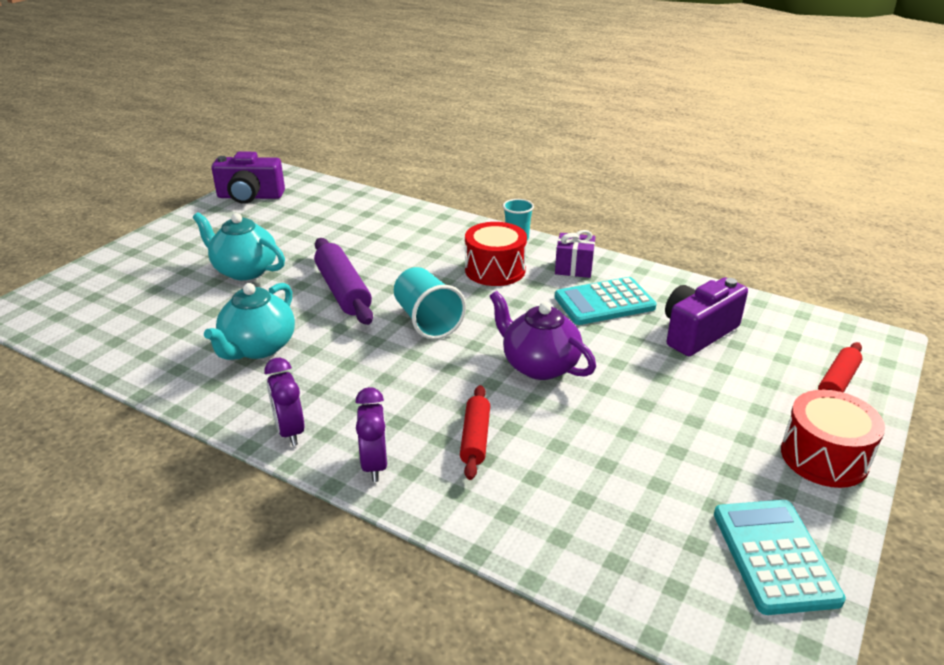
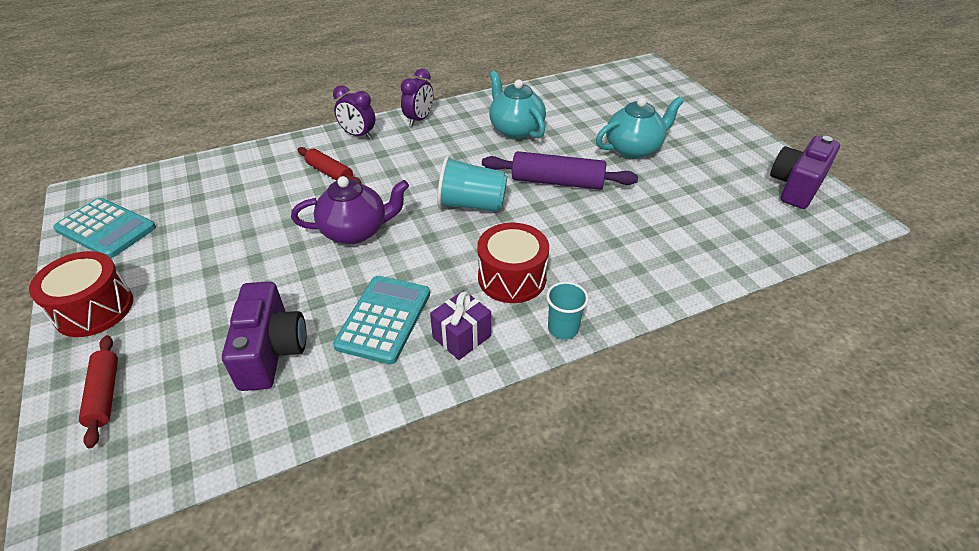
camera: 125 degrees right, 10 degrees up
(290, 431) = (419, 119): purple clock -> purple clock turned 105 degrees clockwise

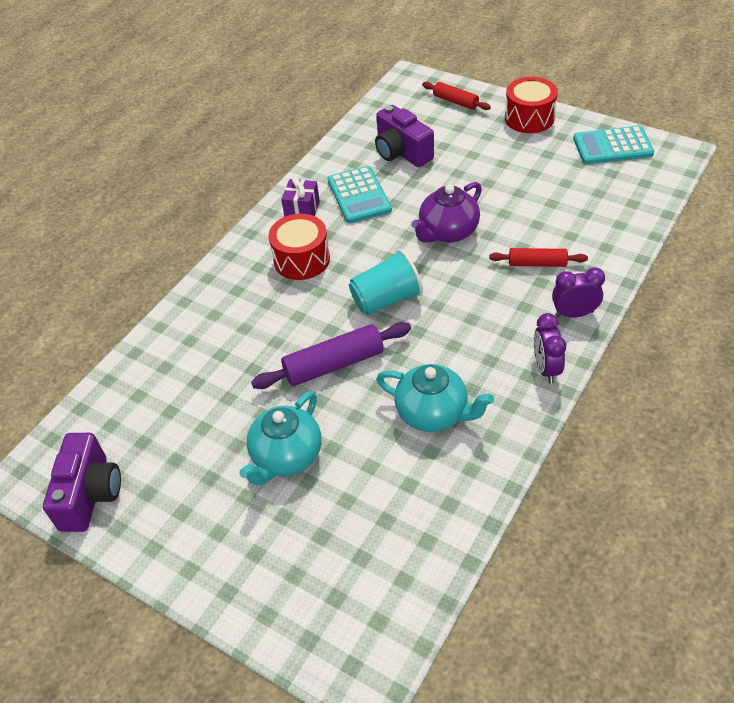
camera: 150 degrees right, 5 degrees up
(563, 328) = (242, 246): turquoise cup -> none

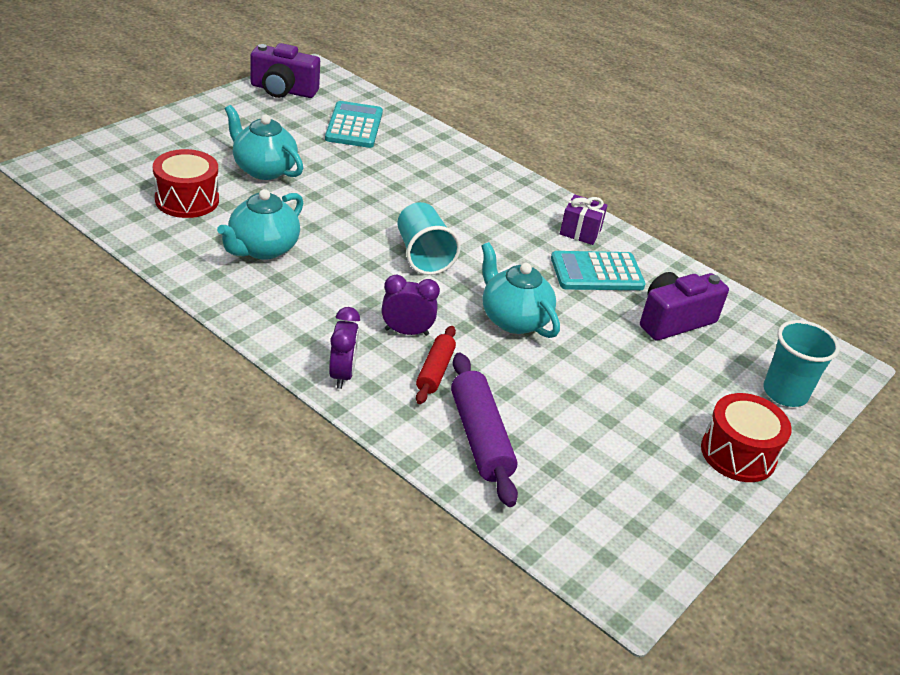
camera: 90 degrees right, 10 degrees down
(301, 259) = (503, 218): red drum -> red drum (187, 200)
(334, 365) = (351, 209): purple rolling pin -> purple rolling pin (480, 438)
(448, 232) = (513, 319): purple teapot -> turquoise teapot
(455, 101) = (785, 393): red rolling pin -> turquoise cup
(546, 368) = (276, 330): purple clock -> purple clock (406, 332)
(612, 146) = (655, 520): turquoise calculator -> turquoise calculator (354, 126)

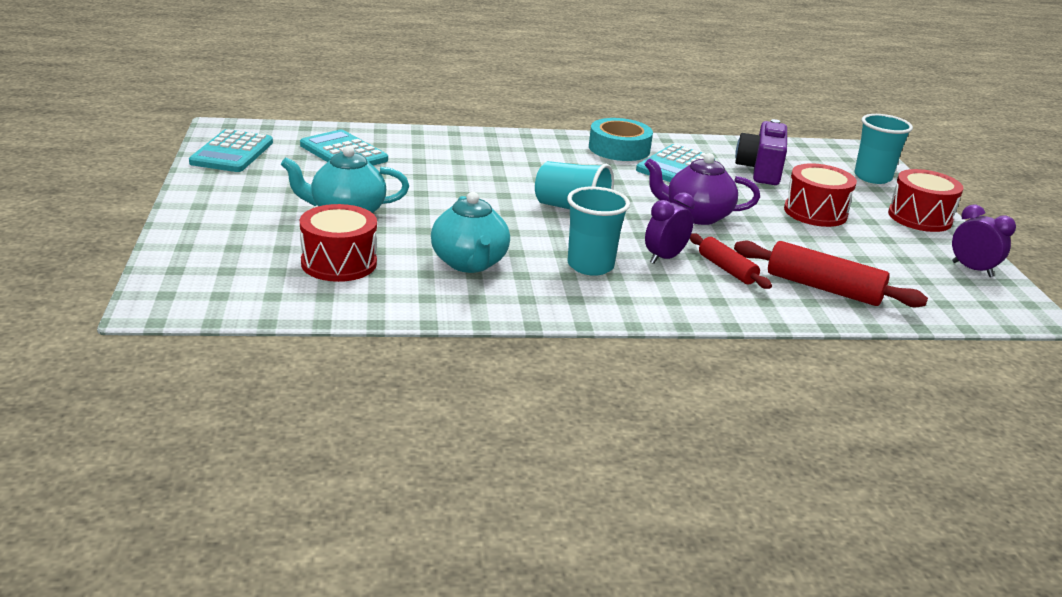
camera: 45 degrees left, 10 degrees down
(283, 90) = (232, 153): purple camera -> turquoise calculator
(338, 302) = (590, 266): none -> turquoise cup
(342, 374) = (690, 305): purple clock -> purple clock (972, 269)
(480, 438) = (823, 288): purple rolling pin -> red rolling pin
(513, 319) = (696, 216): turquoise teapot -> purple teapot
(580, 232) = (619, 149): purple gift -> turquoise tape
(634, 383) = (815, 212): none -> red drum

